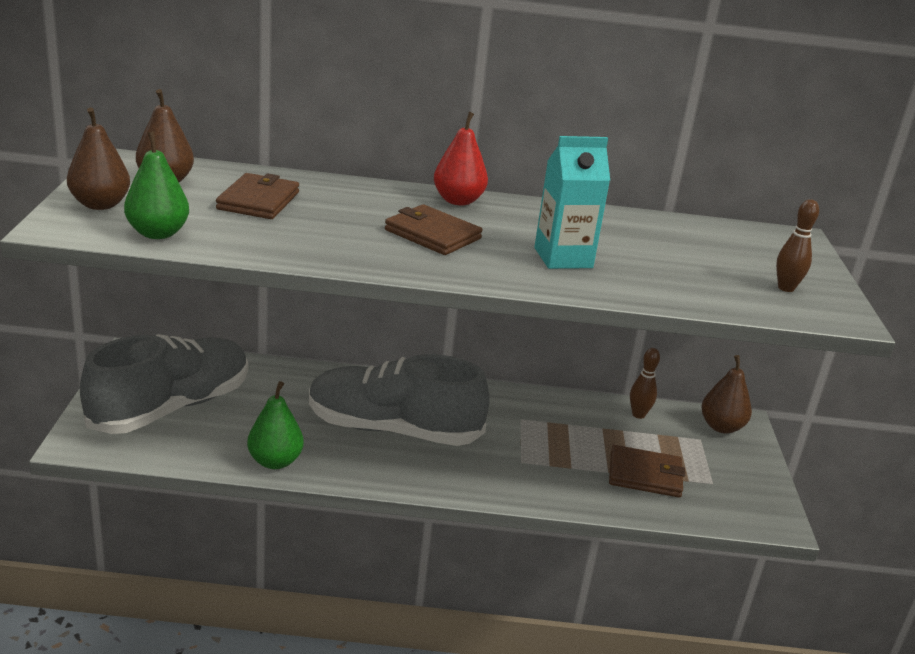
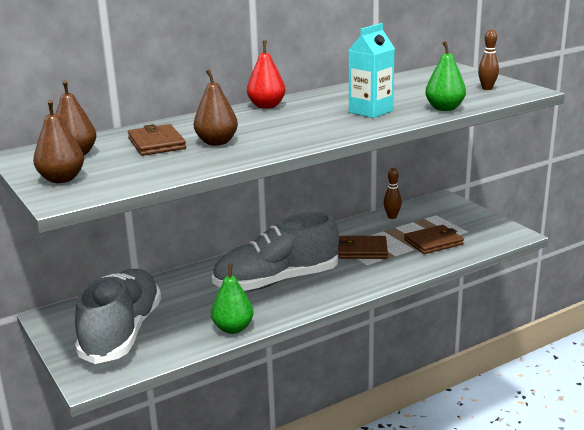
camera: 30 degrees left, 5 degrees down
(158, 233) = (133, 178): green pear -> green pear (444, 108)
(432, 234) = (287, 124): brown wallet -> brown wallet (362, 250)
(721, 427) = (437, 205): brown pear -> brown pear (216, 142)

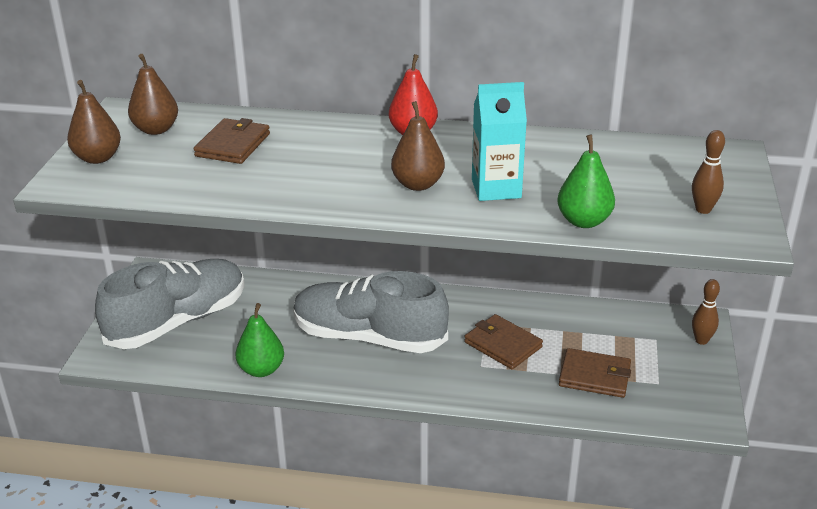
camera: 40 degrees right, 10 degrees up
(216, 142) = (280, 167): brown pear -> brown pear (418, 184)
(392, 217) = (600, 316): brown bowling pin -> brown bowling pin (701, 340)

